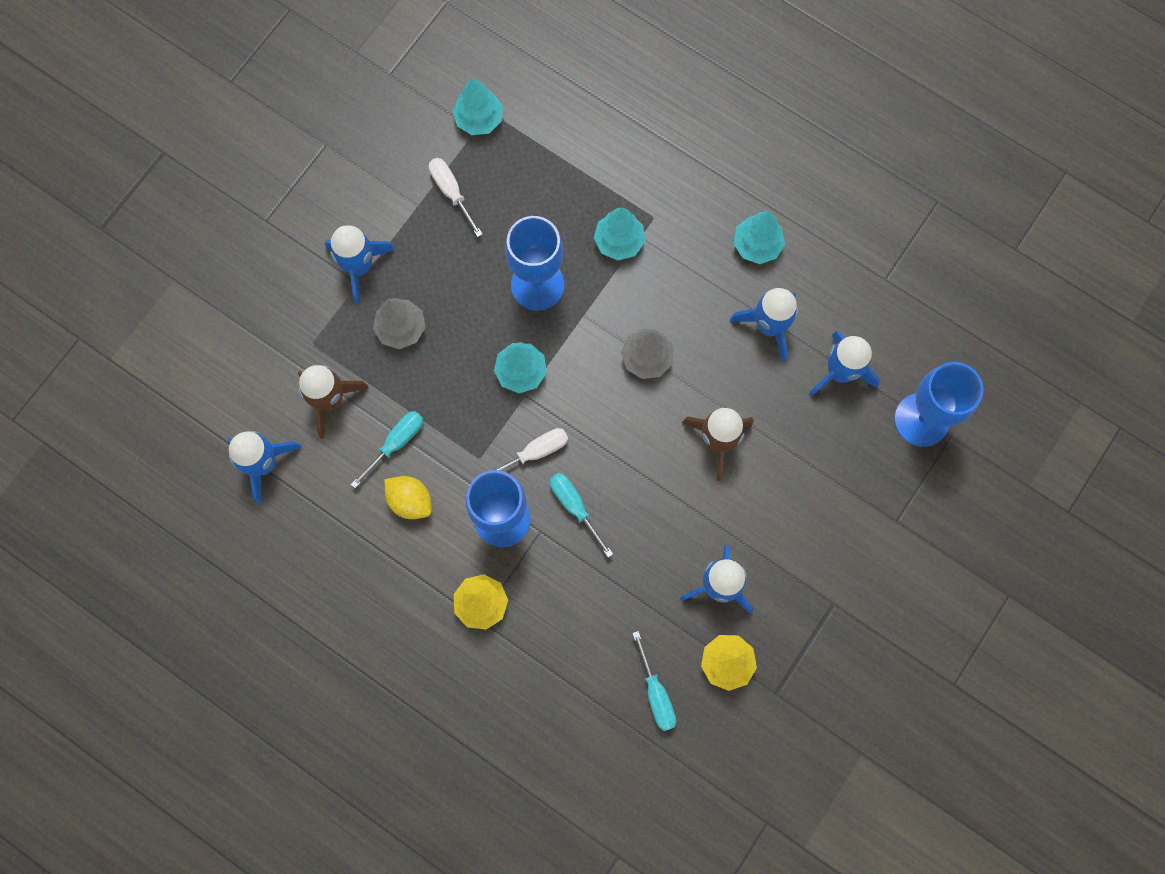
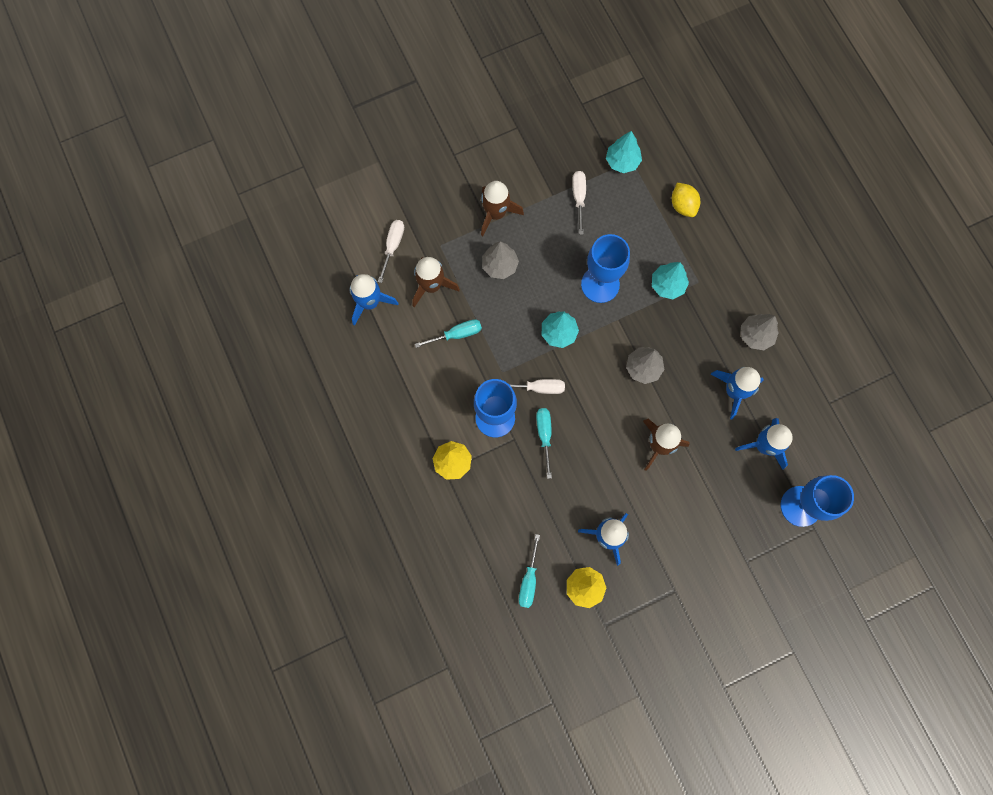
camera: 30 degrees right, 0 degrees up
(253, 377) = (393, 246): none -> white screwdriver
(359, 266) = (496, 213): blue rocket -> brown rocket
(410, 501) = (445, 374): yellow lemon -> yellow lemon (683, 205)
(757, 245) = (756, 335): turquoise tree -> grey tree

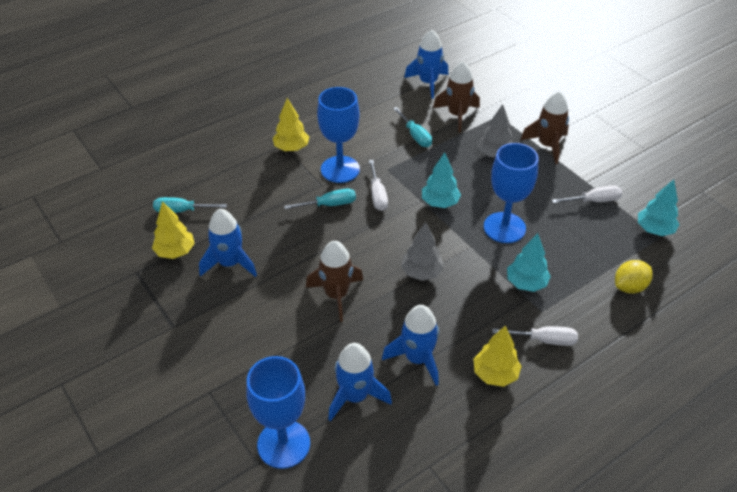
camera: 80 degrees right, 30 degrees down
(393, 246) = (485, 89): white screwdriver -> white screwdriver (543, 340)
(756, 335) = (495, 374): grey tree -> yellow tree

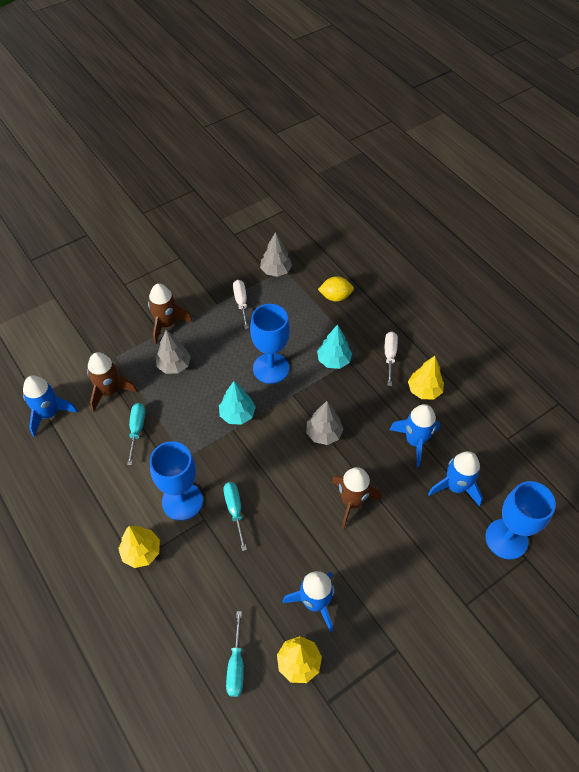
camera: 90 degrees left, 10 degrees up
(377, 195) = (223, 466): white screwdriver -> none
(415, 135) = (137, 430): turquoise screwdriver -> turquoise screwdriver turned 60 degrees counterclockwise
(629, 287) = (335, 297): yellow lemon -> yellow lemon turned 60 degrees counterclockwise
(654, 230) = (276, 271): turquoise tree -> grey tree

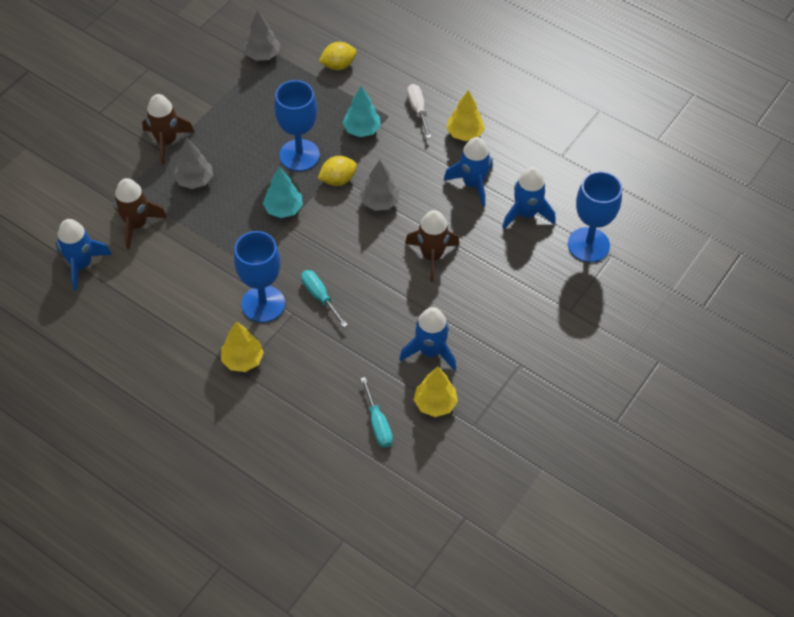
camera: 20 degrees left, 0 degrees up
(137, 430) = (184, 253): turquoise screwdriver -> none
(241, 303) = (239, 98): white screwdriver -> none
(295, 401) = (338, 180): none -> yellow lemon

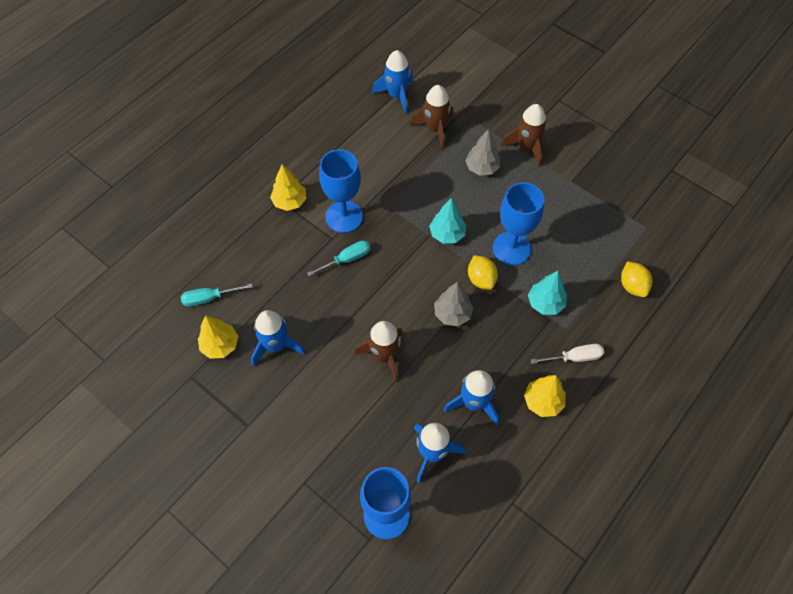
camera: 95 degrees right, 5 degrees up
(262, 55) = (640, 221): grey tree -> none

